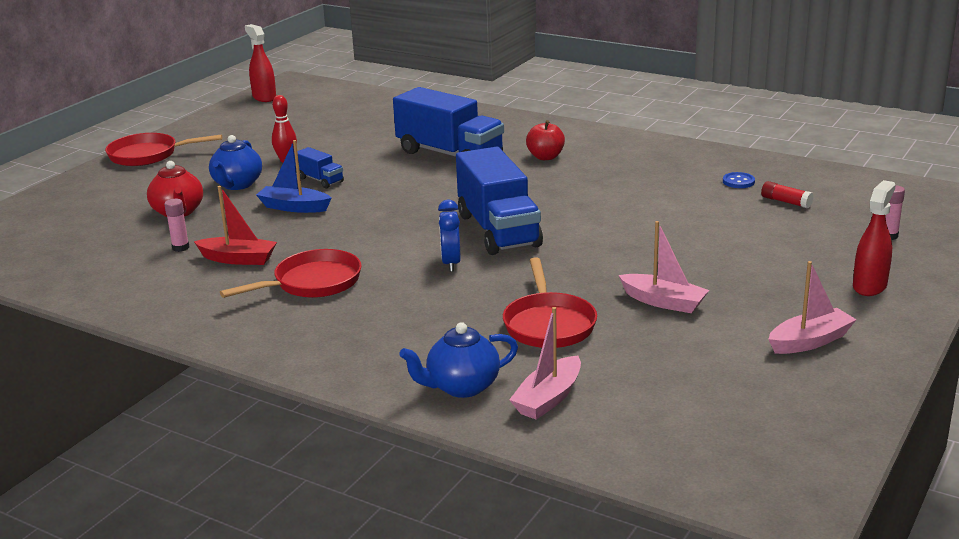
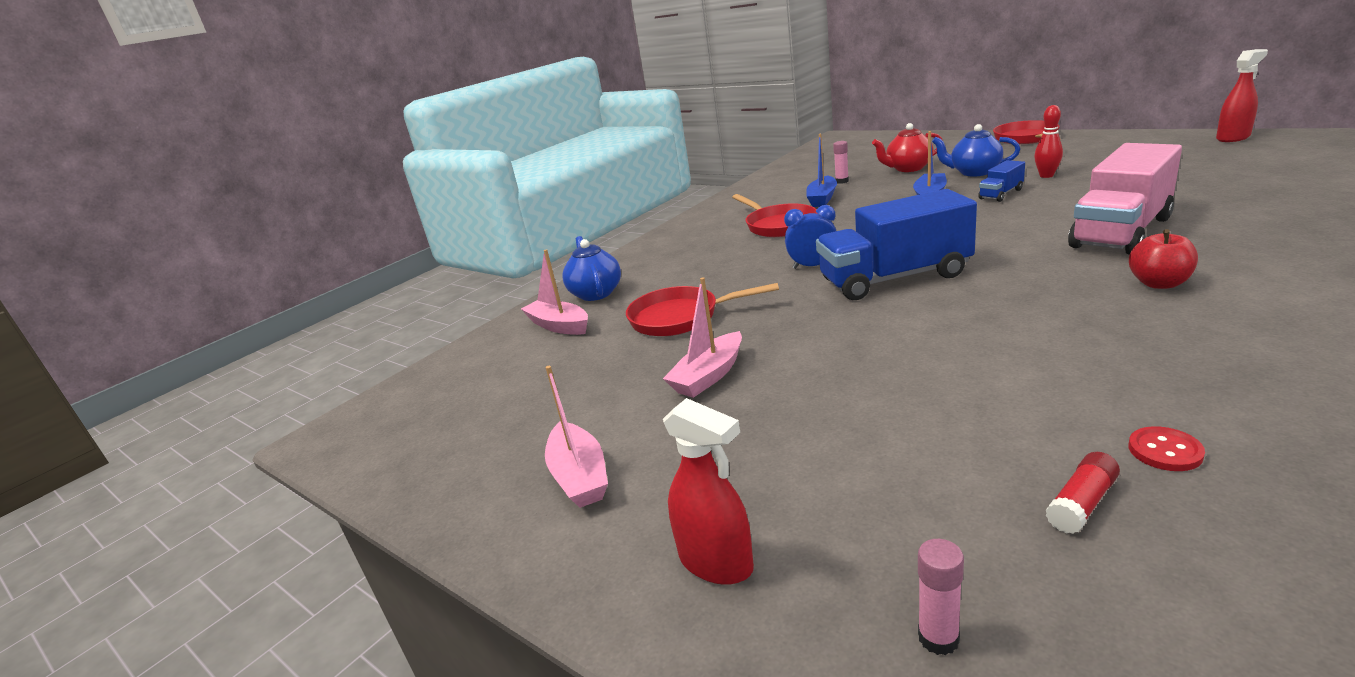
camera: 100 degrees right, 0 degrees up
(238, 259) = (822, 198): red boat -> blue boat
(450, 154) = (1121, 232): blue truck -> pink truck
(738, 182) = (1165, 451): blue button -> red button

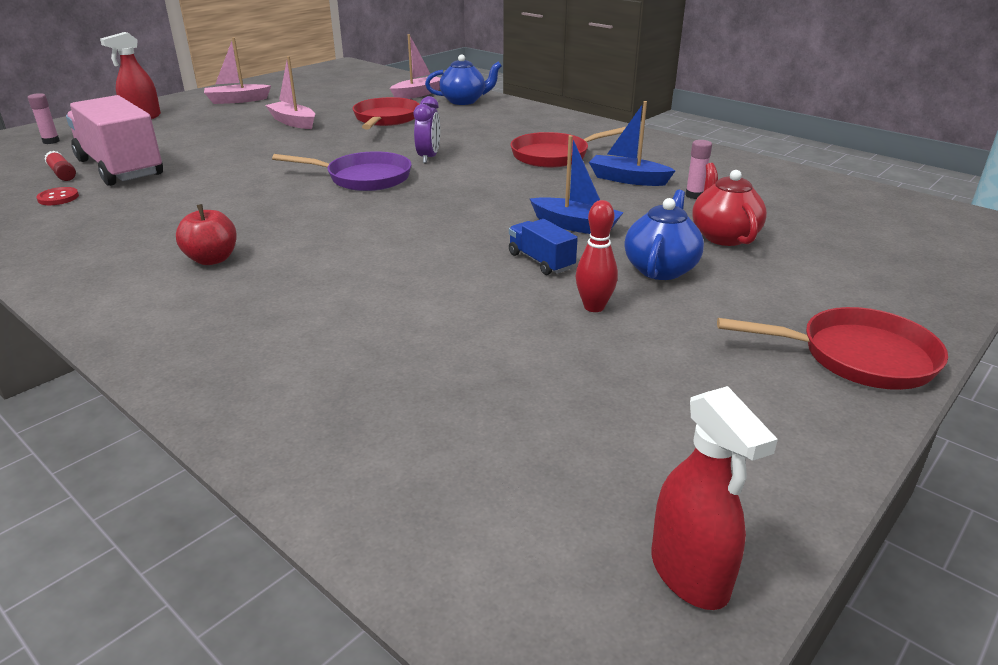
camera: 90 degrees right, 5 degrees up
(813, 266) = (428, 157): blue clock -> purple clock
(895, 278) = (364, 178): blue truck -> purple pan
(1121, 232) = (337, 283): pink truck -> pink truck (120, 168)

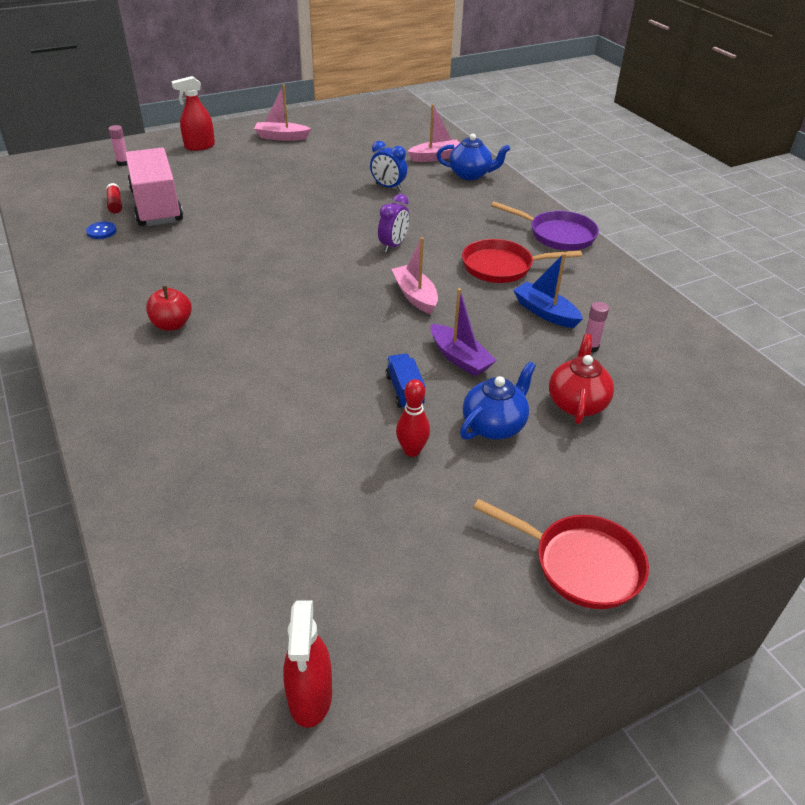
camera: 20 degrees right, 10 degrees up
(58, 198) = (101, 231): red button -> blue button
(293, 122) = (310, 176): pink boat -> pink boat (415, 296)
(364, 178) = (327, 259): purple pan -> purple pan (557, 235)
(386, 119) = (388, 187): red pan -> blue clock
(575, 226) = (459, 358): blue boat -> purple boat

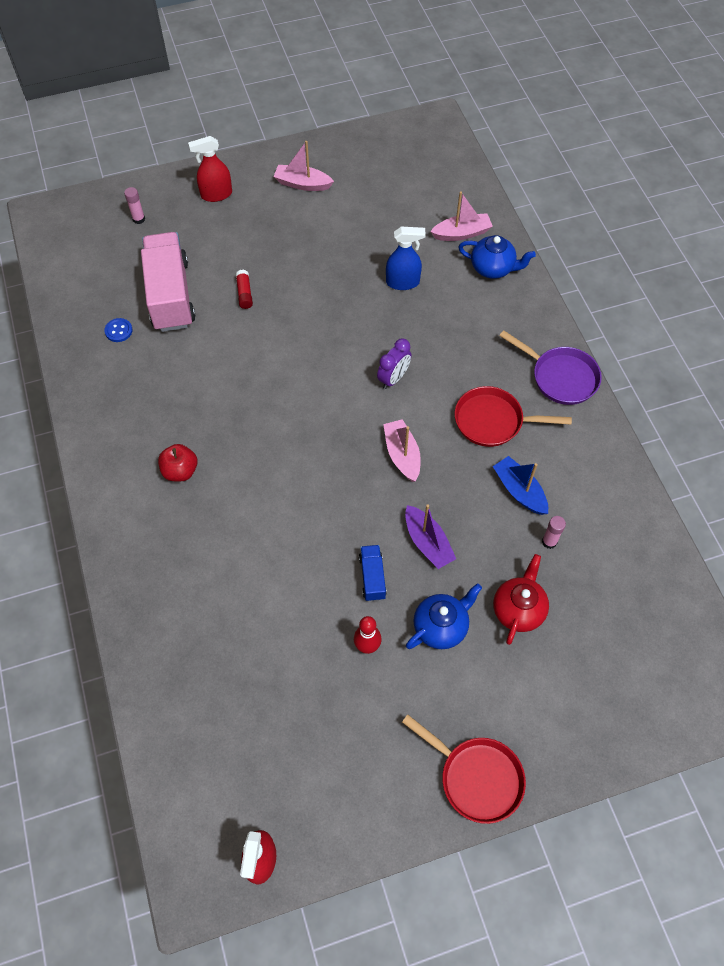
camera: 10 degrees right, 20 degrees up
(115, 204) = (131, 288): red glue stick -> red glue stick (244, 293)
(388, 187) = (403, 282): blue clock -> blue spray bottle

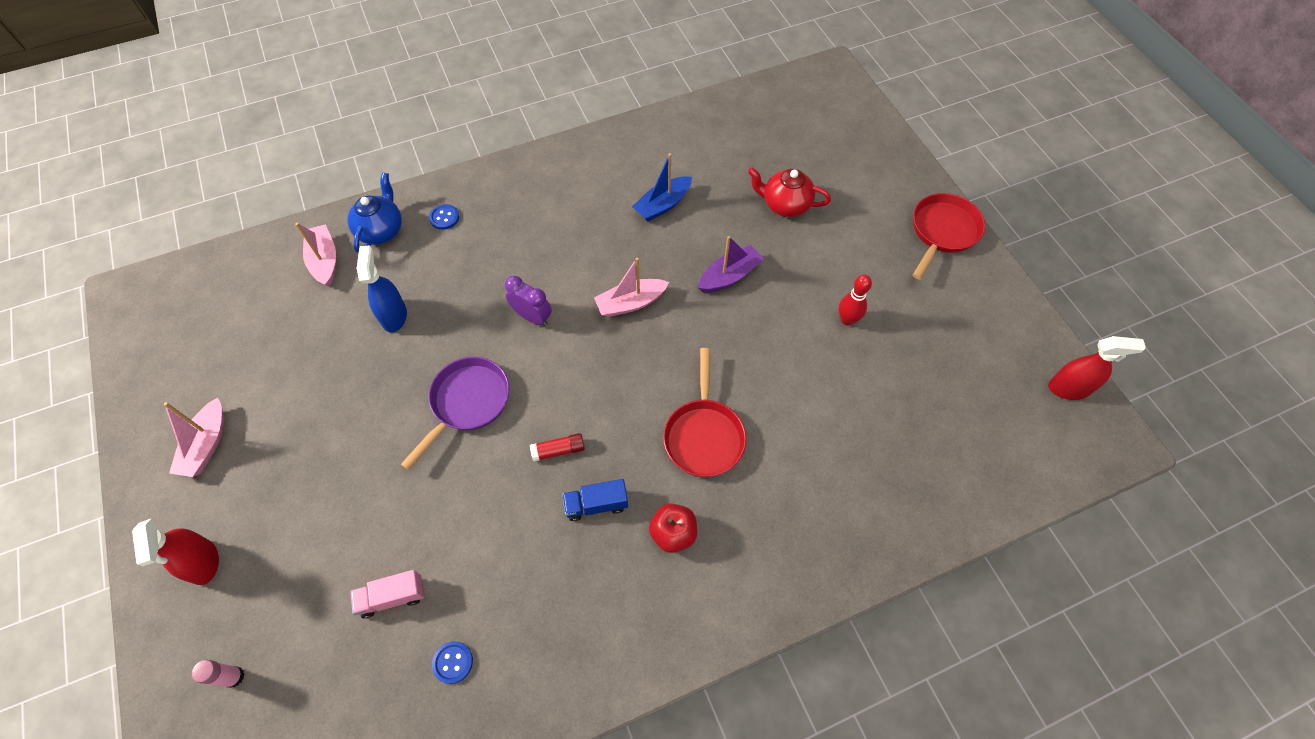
camera: 95 degrees left, 0 degrees up
(170, 295) = (392, 597): pink truck -> pink truck, size x0.46
(244, 293) = (397, 496): red glue stick -> red glue stick (558, 450)
(372, 577) = (775, 320): blue truck -> blue truck (596, 504)
(441, 627) = (814, 262): blue teapot -> none
(493, 421) = (584, 226): red pan -> red pan (703, 435)
(506, 312) = (444, 218): none -> blue button
(549, 542) = (713, 183): pink glue stick -> none
(560, 377) = (529, 173): purple pan -> purple pan (467, 403)

